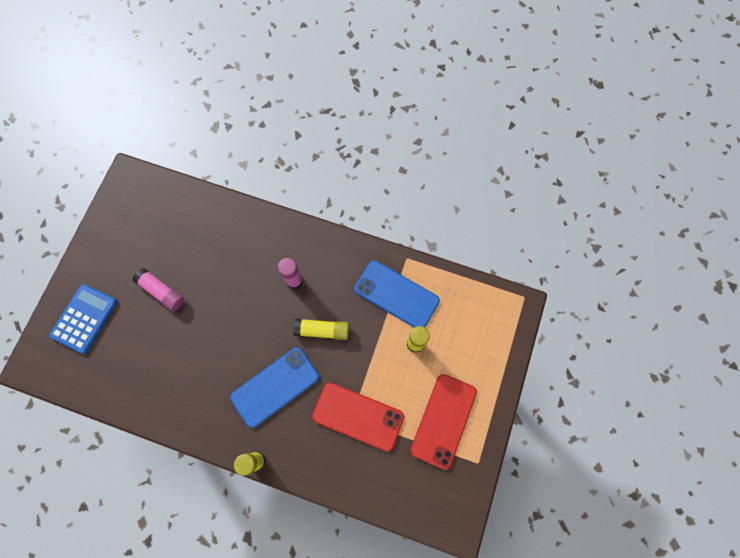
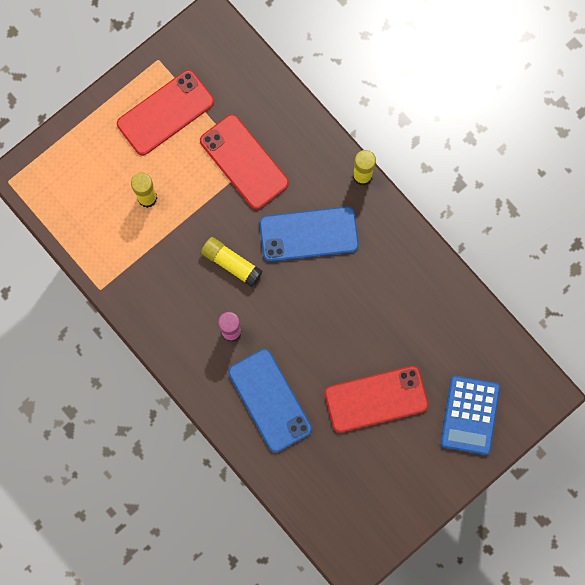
camera: 150 degrees left, 5 degrees up
(84, 318) = (470, 415): blue calculator -> blue calculator turned 45 degrees counterclockwise
(162, 292) = (376, 399): pink glue stick -> red phone
(396, 295) = (135, 257): blue phone -> blue phone (270, 400)

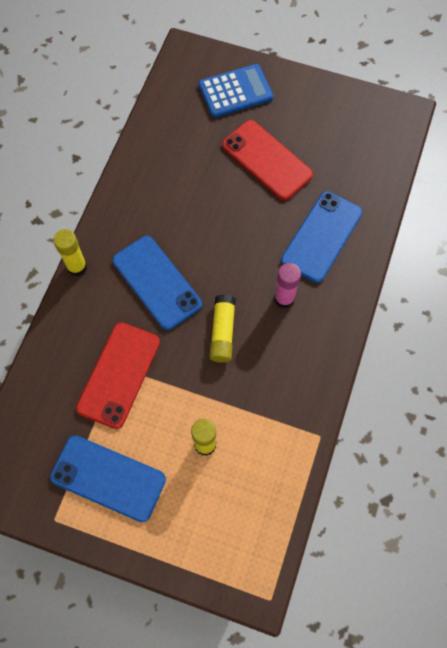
camera: 120 degrees left, 10 degrees down
(165, 113) = (108, 478): red phone -> blue phone

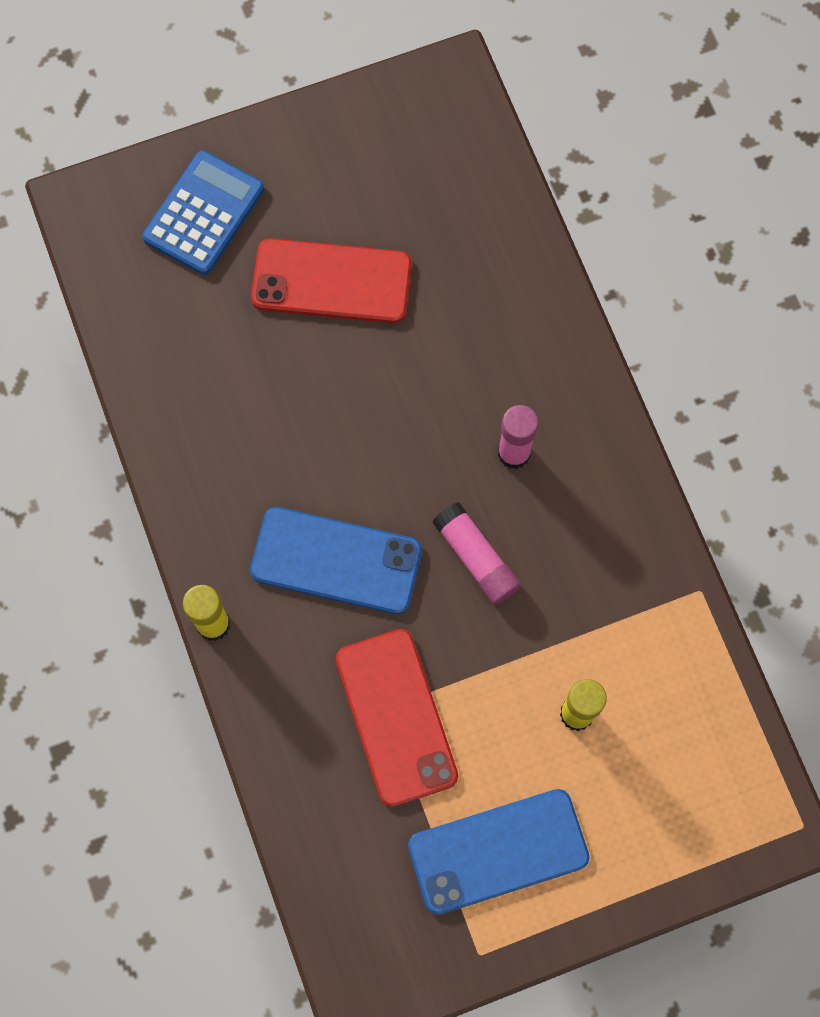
camera: 40 degrees left, 5 degrees up
(222, 332) = (476, 558): yellow glue stick -> pink glue stick
(321, 237) = (491, 333): blue phone -> none

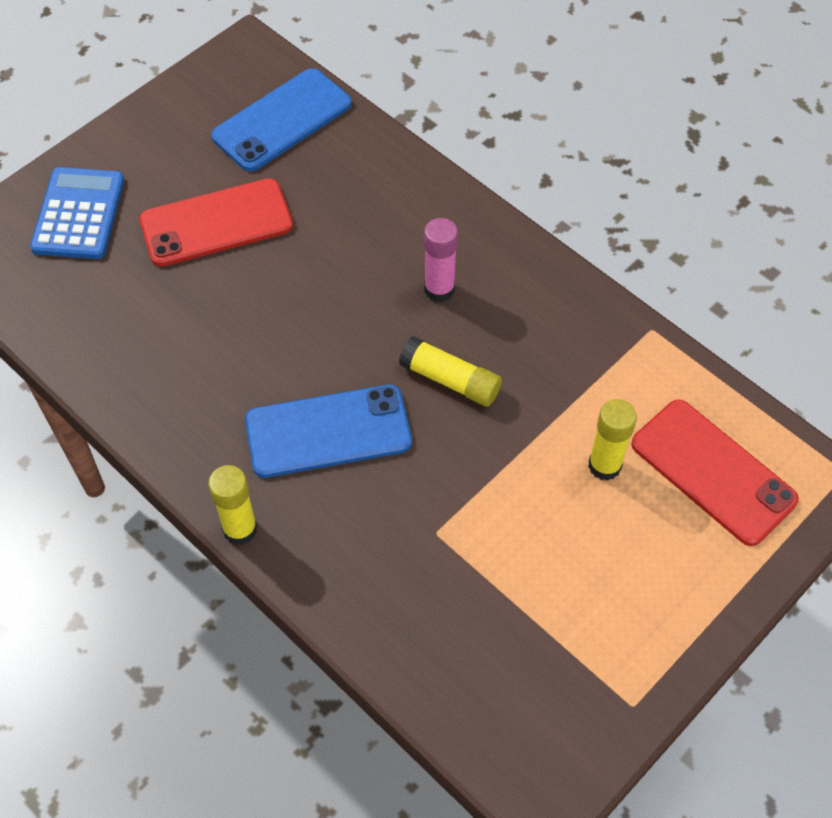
camera: 25 degrees left, 15 degrees down
(396, 717) = (448, 536): red phone -> red phone (713, 472)
(476, 558) = (450, 380): pink glue stick -> yellow glue stick
(498, 851) = (600, 608): blue phone -> blue phone (282, 120)

